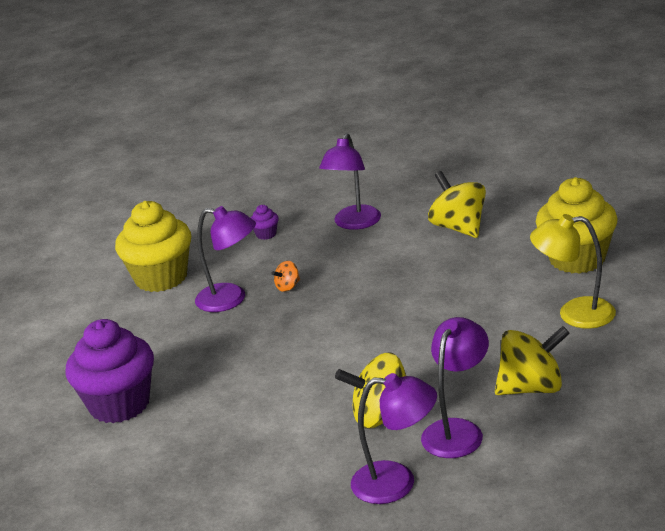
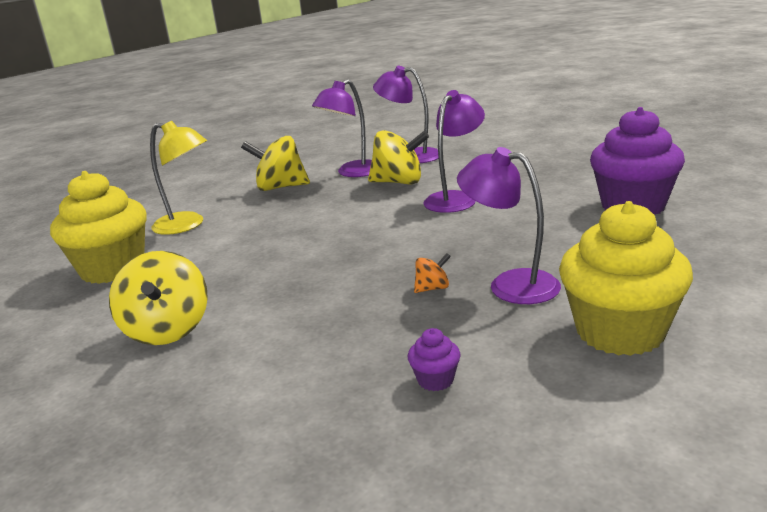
camera: 165 degrees left, 5 degrees down
(354, 223) = (289, 369): purple lamp -> purple lamp (455, 198)

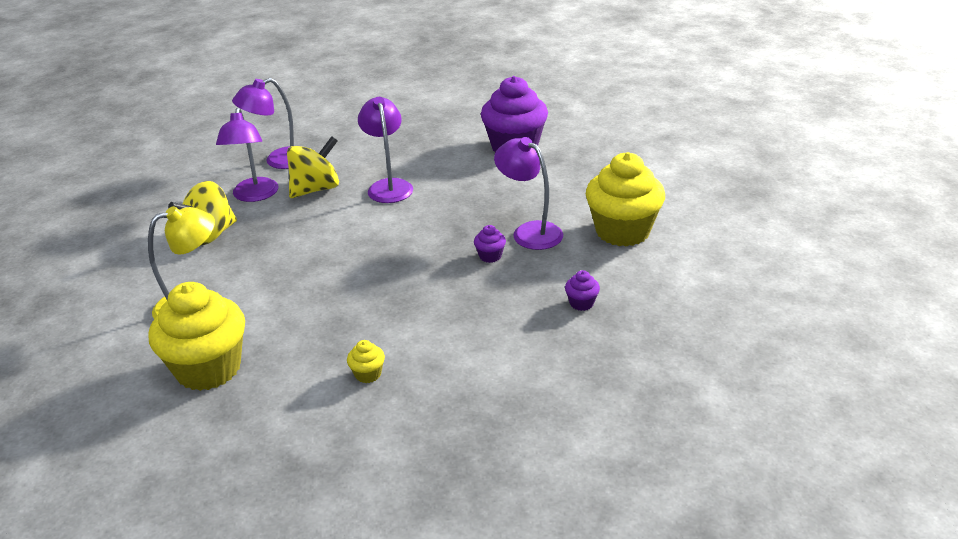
camera: 50 degrees left, 10 degrees up
(167, 330) = (368, 374): yellow spinning top -> yellow cupcake
(432, 288) = (490, 256): orange spinning top -> purple cupcake
(510, 284) = (529, 232): purple lamp -> purple lamp turned 60 degrees clockwise

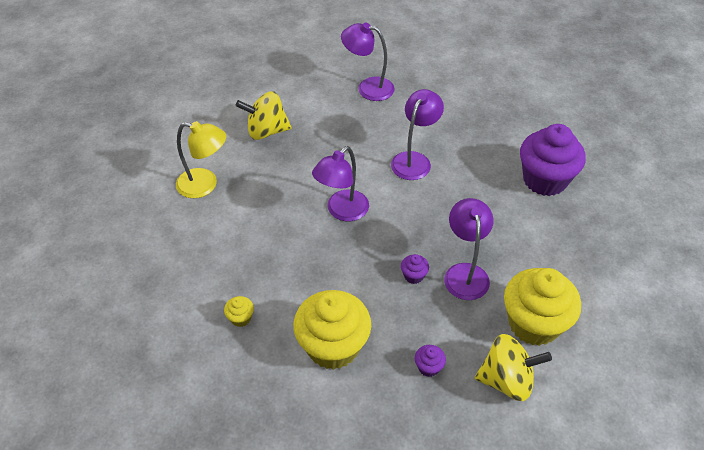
camera: 40 degrees right, 15 degrees up
(208, 369) = (167, 244): yellow cupcake -> yellow cupcake (333, 346)
(254, 196) = (323, 112): purple lamp -> purple lamp (342, 211)
(316, 189) = (365, 131): yellow spinning top -> yellow spinning top (507, 380)

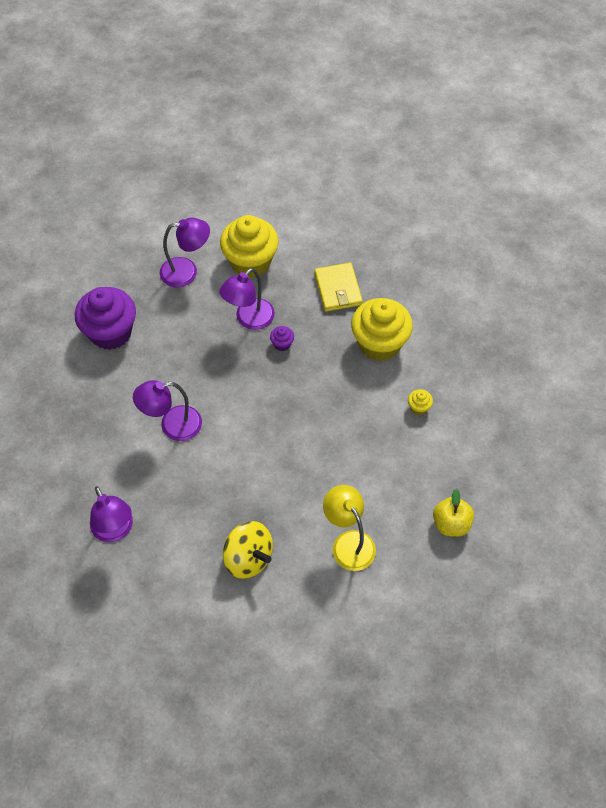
camera: 135 degrees left, 10 degrees up
(133, 251) = (451, 524): none -> yellow apple
(342, 211) = (273, 428): purple lamp -> purple lamp (187, 271)
(428, 367) = (338, 289): purple cupcake -> yellow wallet
(507, 380) = (304, 250): yellow spinning top -> none

